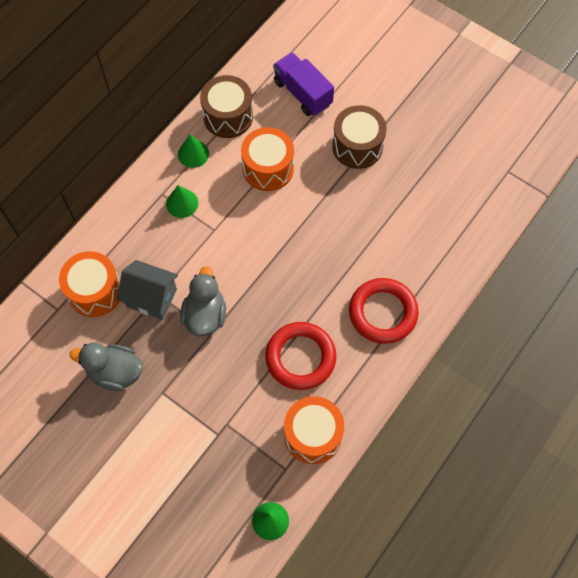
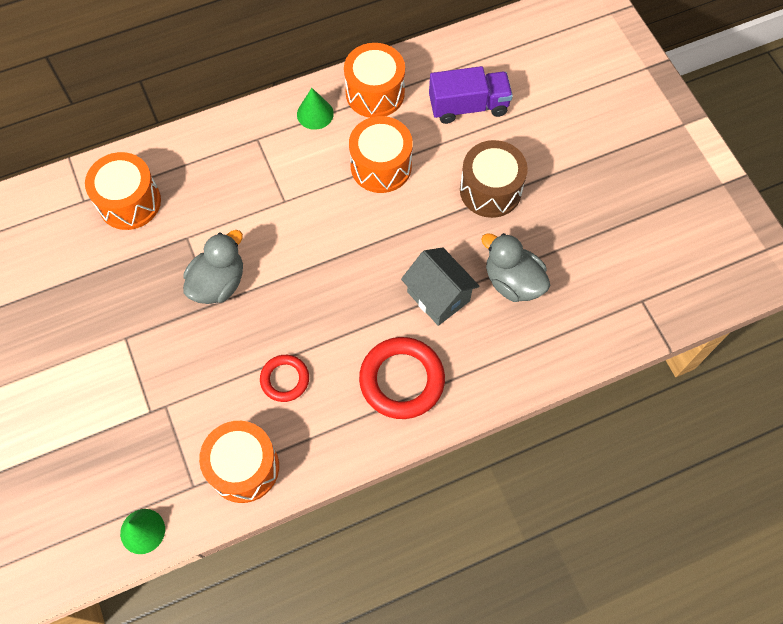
camera: 30 degrees right, 0 degrees up
(115, 372) = (95, 292): grey duck -> grey duck (512, 281)
(151, 298) = (178, 237): grey house -> grey house (438, 296)
(182, 203) = (271, 158): green cone -> none
(228, 116) = (375, 93): brown drum -> orange drum
(300, 357) = (285, 379): red ring -> red ring, size x0.58
(302, 93) = (468, 106): purple truck -> purple truck turned 90 degrees clockwise

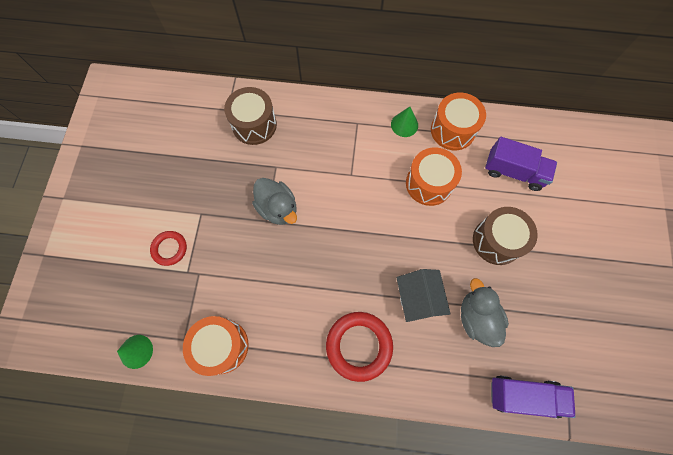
camera: 30 degrees right, 5 degrees up
(129, 202) = (254, 125): orange drum -> brown drum
(218, 283) = (278, 208): grey duck -> grey duck turned 75 degrees clockwise
(285, 379) = (282, 299): red ring -> red ring (169, 249)
(603, 333) = (523, 395): none -> purple truck

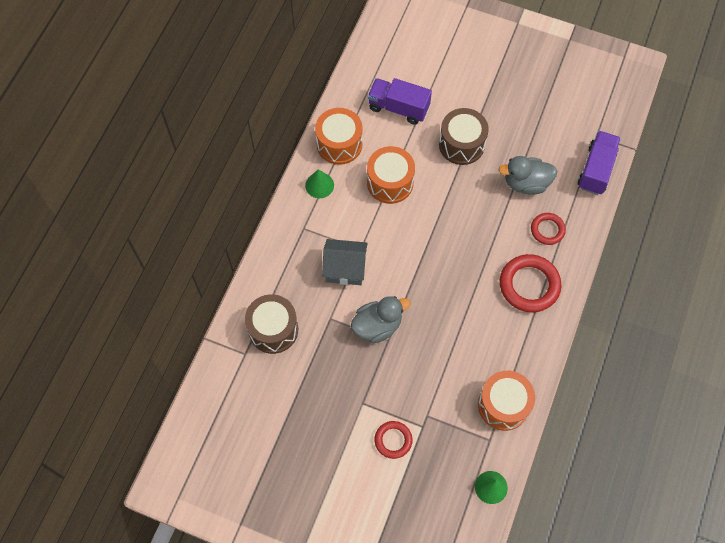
camera: 75 degrees left, 5 degrees down
(417, 299) = (498, 225): grey house -> grey house (345, 269)
(429, 353) = (547, 230): none -> red ring
(513, 172) = (398, 108): purple truck -> purple truck turned 105 degrees counterclockwise

